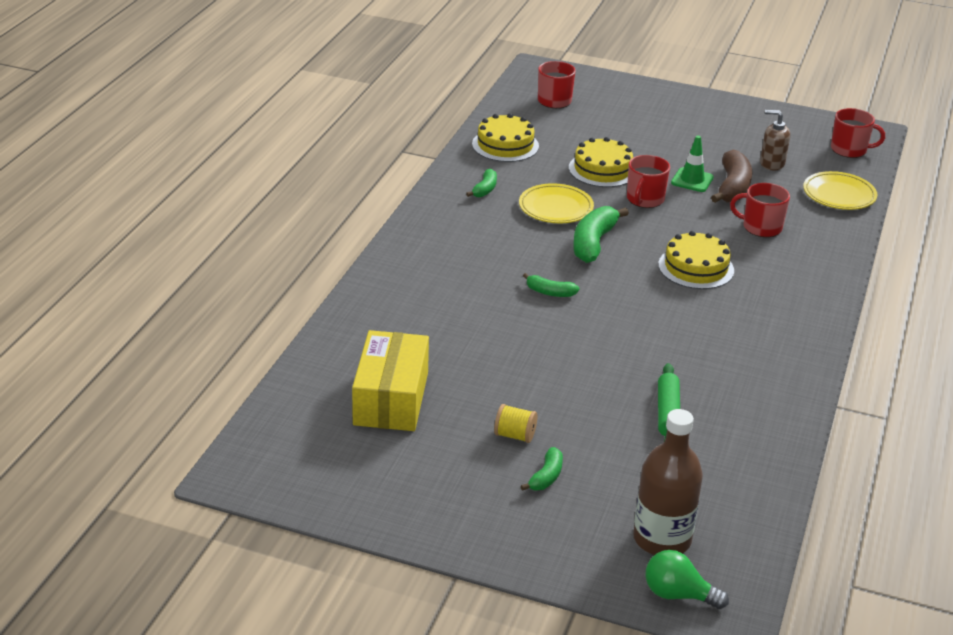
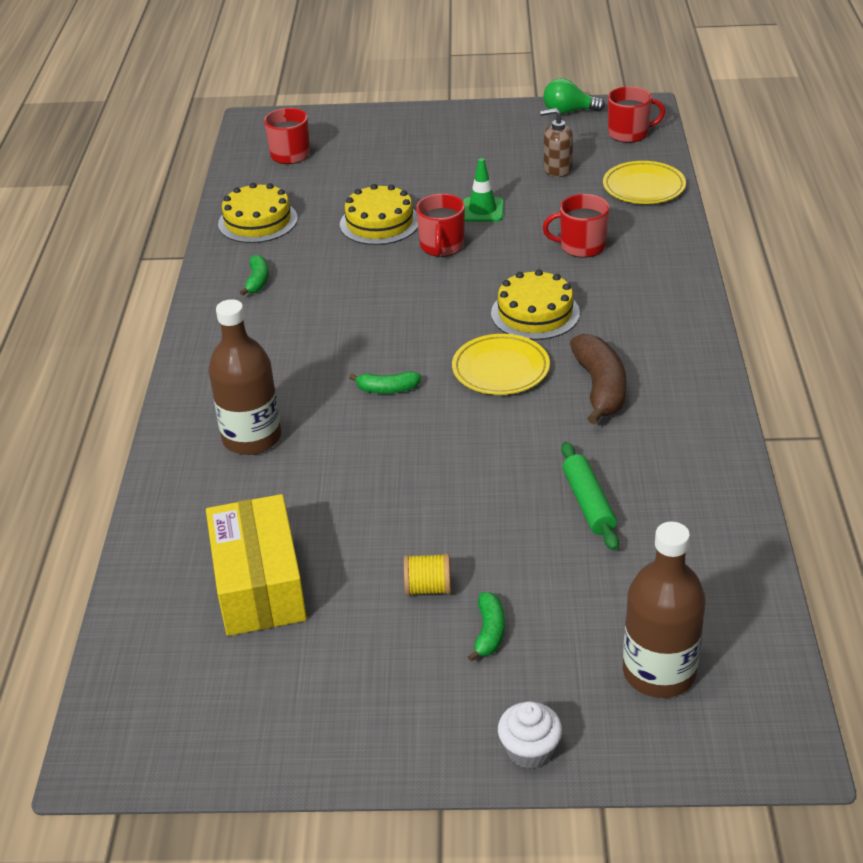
camera: 15 degrees left, 5 degrees up
(430, 299) = (252, 438): none -> brown bottle
(538, 559) = (529, 750): none -> white cupcake
(555, 208) = (348, 283): yellow plate -> yellow plate (500, 369)
(593, 243) = (409, 314): green banana -> none
(678, 594) = (712, 742): green light bulb -> green light bulb (568, 112)
(732, 187) = (529, 207): brown banana -> brown banana (600, 388)

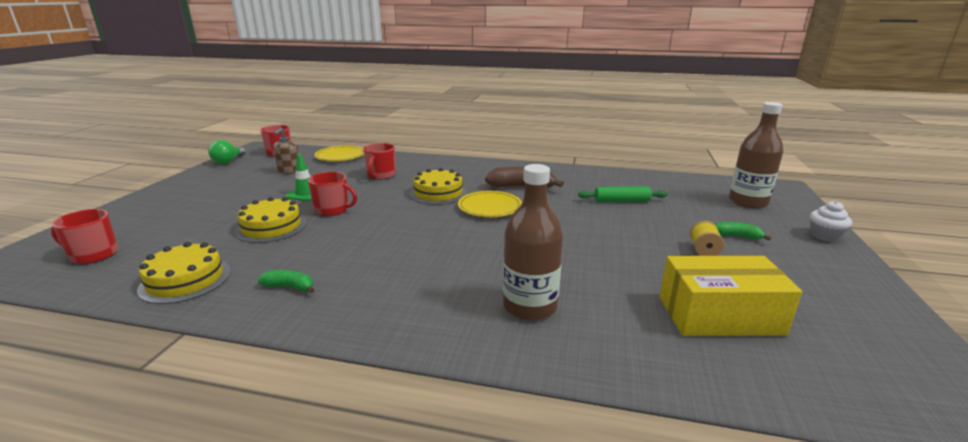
camera: 80 degrees left, 15 degrees down
(387, 389) = (491, 244): green banana -> none

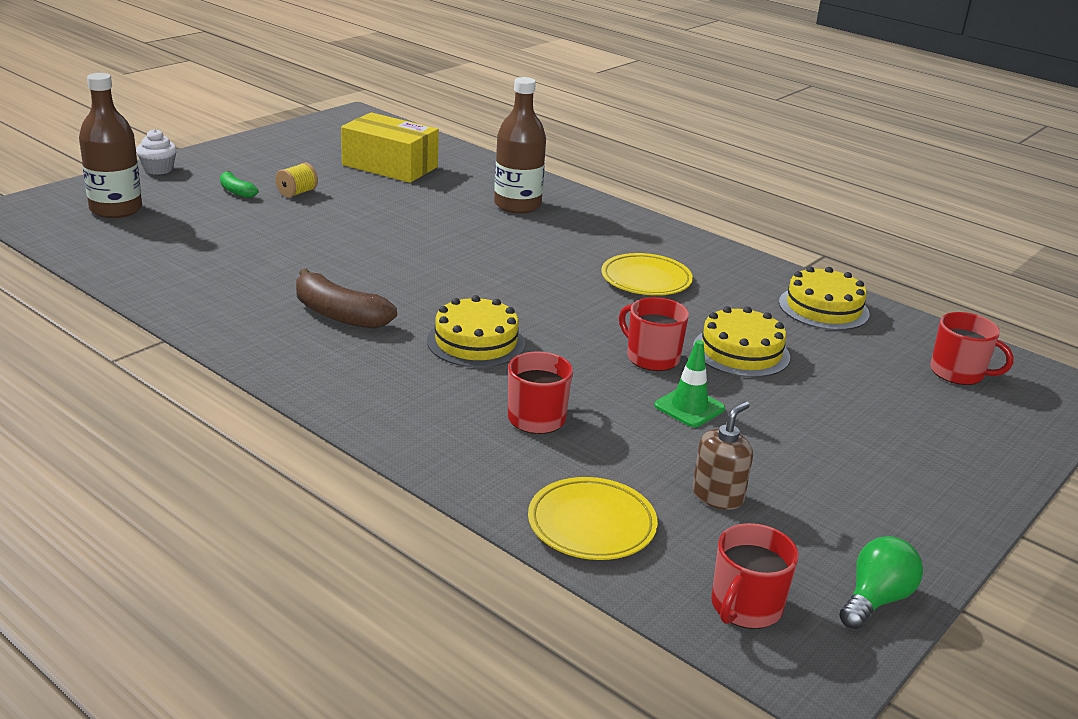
camera: 155 degrees left, 5 degrees up
(290, 287) = (715, 272): green banana -> none
(490, 208) = (433, 295): yellow plate -> yellow plate (646, 280)
(621, 201) = (253, 254): green rolling pin -> none

